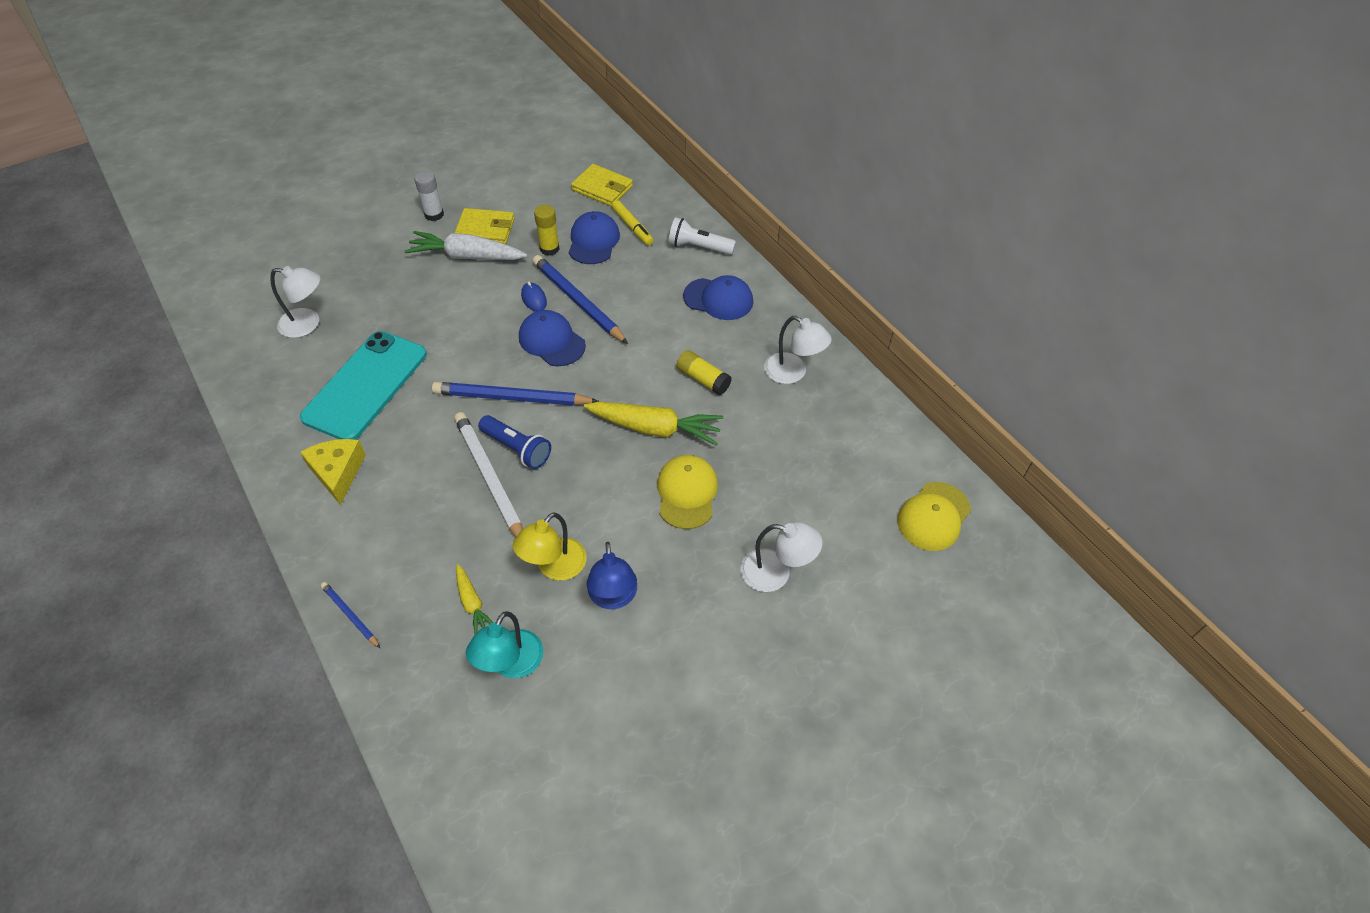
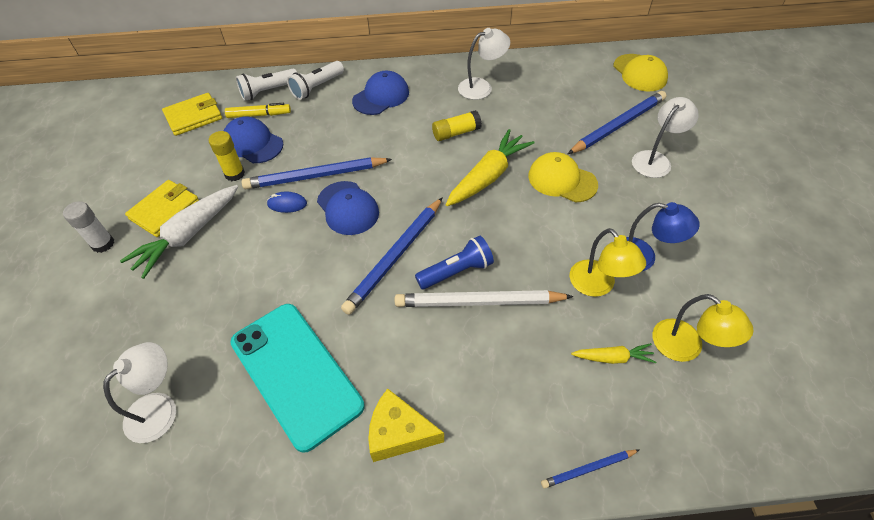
camera: 60 degrees left, 0 degrees up
(511, 664) = (686, 347): turquoise lamp -> yellow lamp
(551, 341) = (348, 208): blue cap -> blue cap turned 105 degrees counterclockwise
(668, 217) = (268, 91): none -> white flashlight
(813, 520) = (618, 125): none -> blue pencil

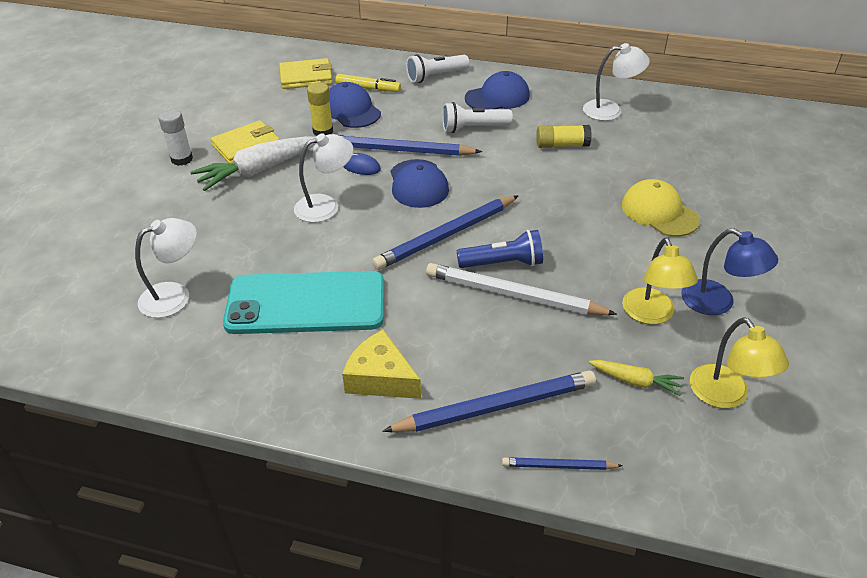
camera: 20 degrees right, 10 degrees down
(268, 91) = (386, 70): white flashlight -> white flashlight (473, 128)
(296, 373) = (306, 303): turquoise phone -> turquoise phone turned 75 degrees counterclockwise
(488, 176) = (578, 190): yellow carrot -> none
(618, 125) = (752, 177): blue pencil -> blue pencil (495, 407)
(639, 73) = (805, 134): yellow cap -> none
(655, 159) = (781, 218): white lamp -> white lamp (326, 206)

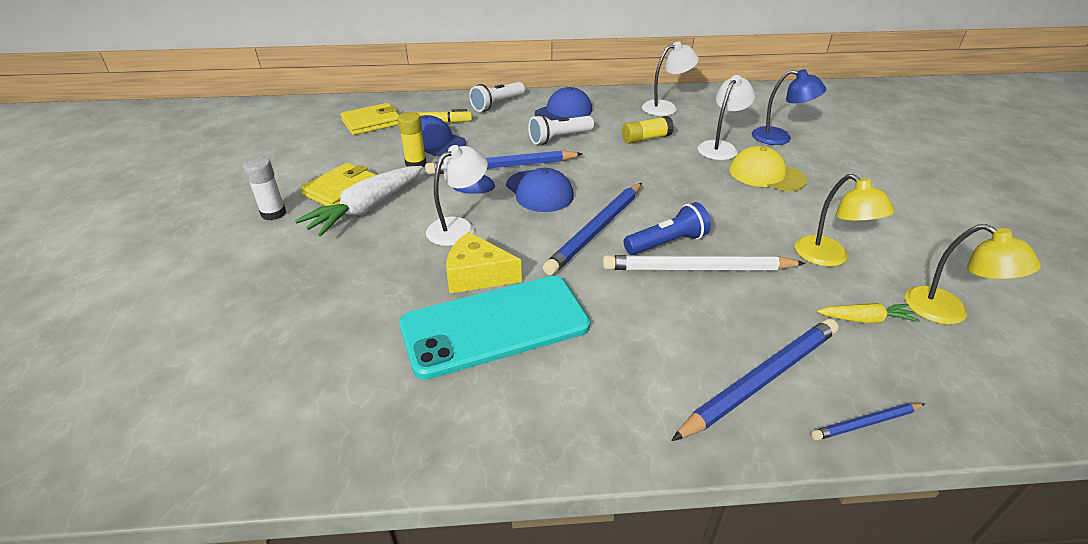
camera: 20 degrees left, 5 degrees down
(175, 295) = (335, 353): white lamp -> white lamp (720, 147)
(380, 378) = (625, 383): yellow cheese -> yellow cheese (477, 275)
(717, 303) = (872, 236): blue lamp -> blue lamp (779, 138)

